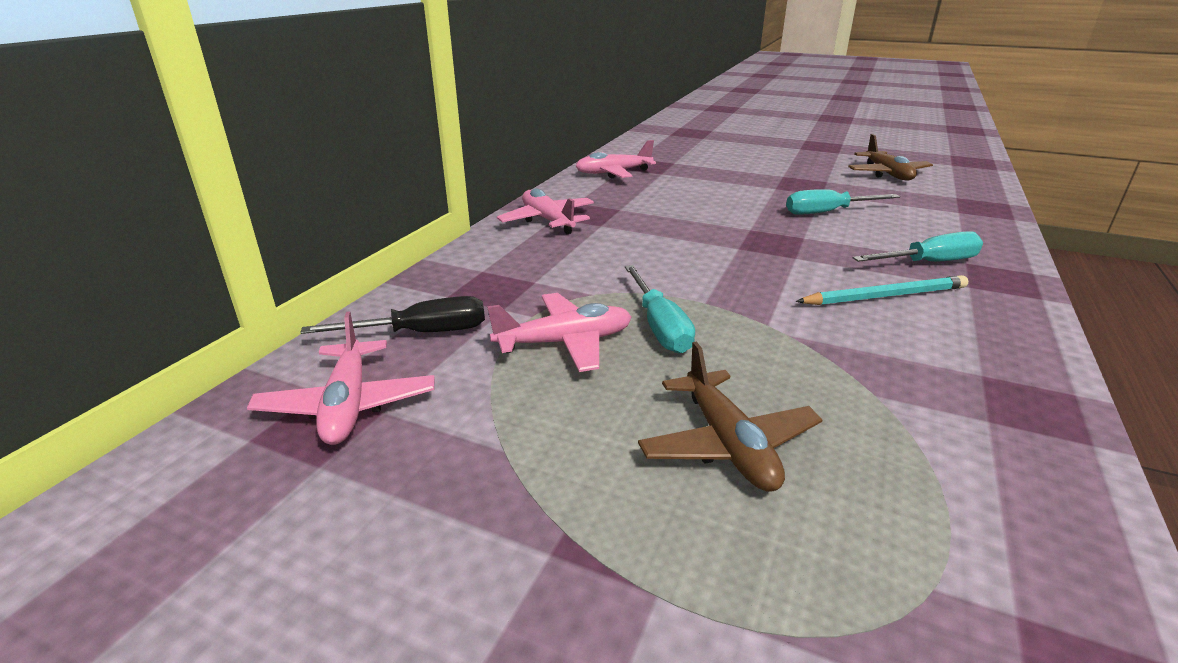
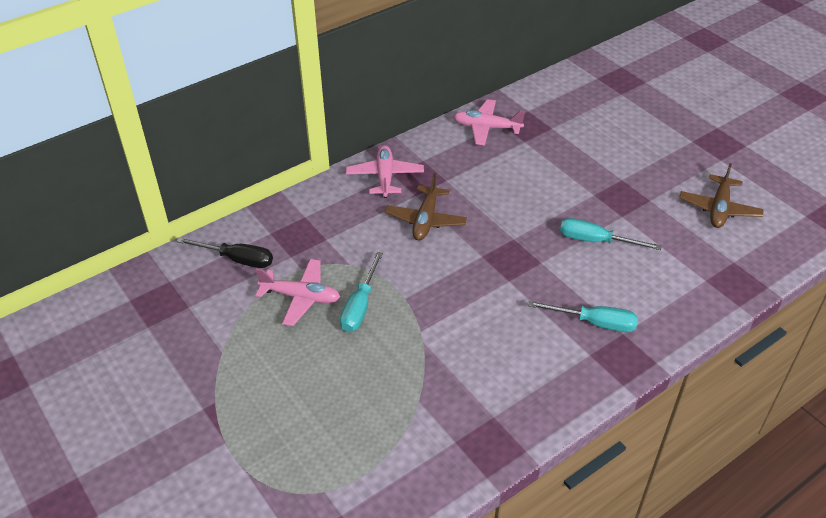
camera: 30 degrees right, 15 degrees up
(348, 405) = (176, 296): pink plane -> none
(728, 444) = (316, 394): brown plane -> brown plane (425, 220)
(885, 296) = (520, 339): turquoise pencil -> none

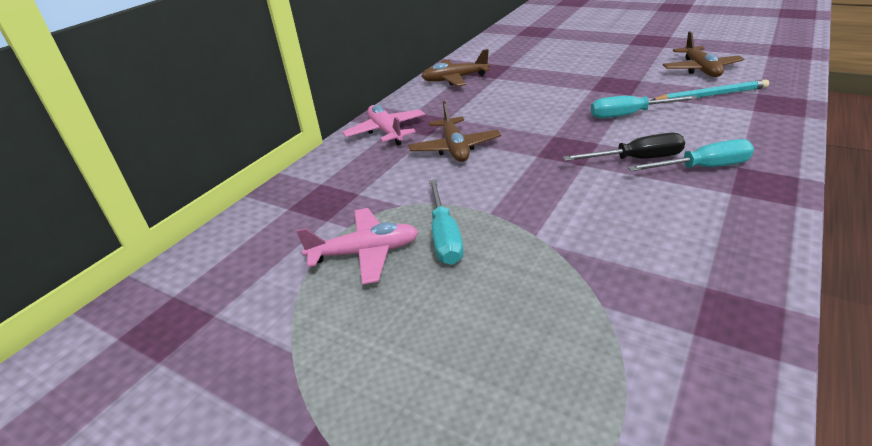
camera: 20 degrees left, 10 degrees down
(237, 259) = (259, 244): black screwdriver -> black screwdriver (636, 159)
(486, 128) = (454, 79): pink plane -> brown plane
(690, 246) = (711, 95): none -> turquoise pencil

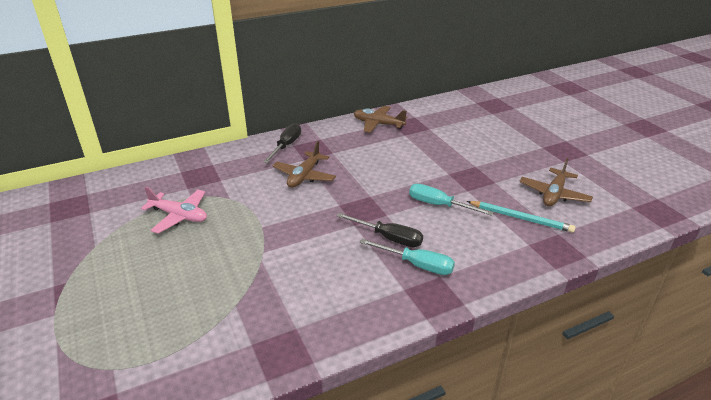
camera: 30 degrees right, 0 degrees up
(386, 132) = (286, 146): pink plane -> black screwdriver
(444, 237) = (223, 228): turquoise screwdriver -> none

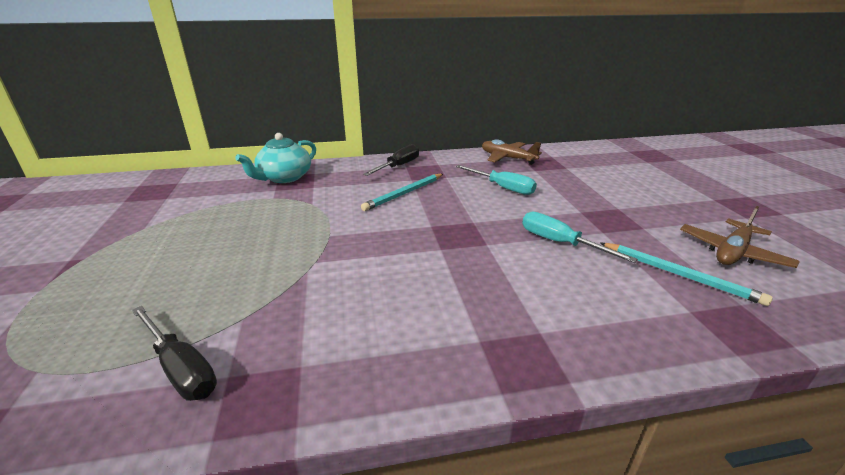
camera: 15 degrees right, 5 degrees down
(179, 216) = (248, 213): pink plane -> none
(187, 173) = (284, 177): none -> turquoise teapot
(304, 176) = (404, 194): brown plane -> turquoise pencil
(389, 238) = (480, 270): black screwdriver -> black screwdriver (181, 368)
(417, 265) = (509, 310): turquoise screwdriver -> turquoise screwdriver (502, 188)

